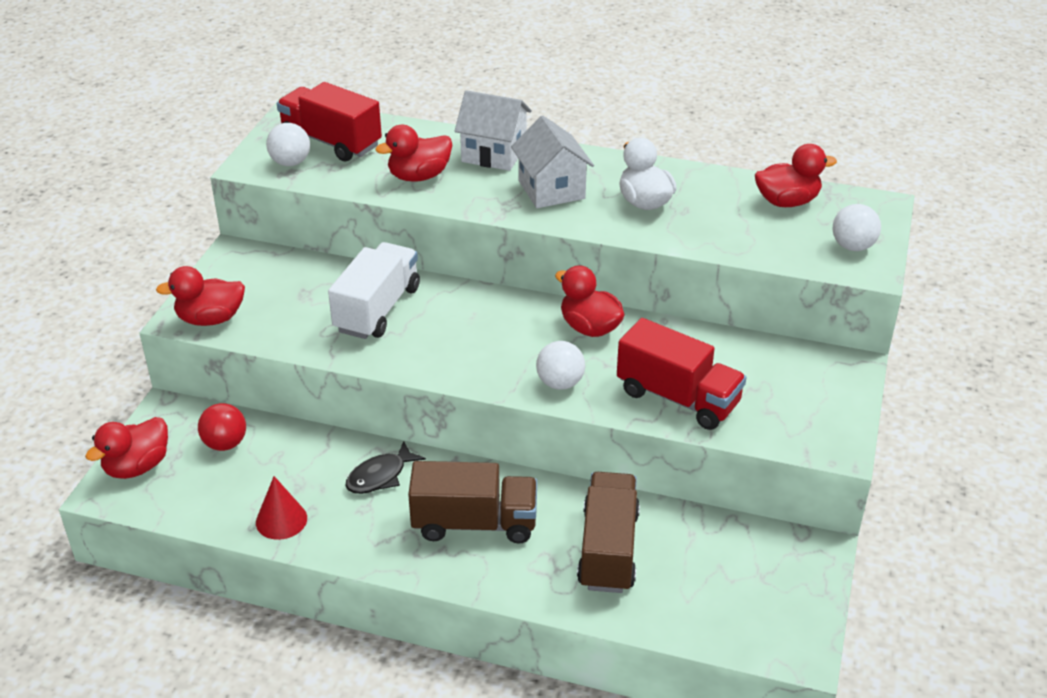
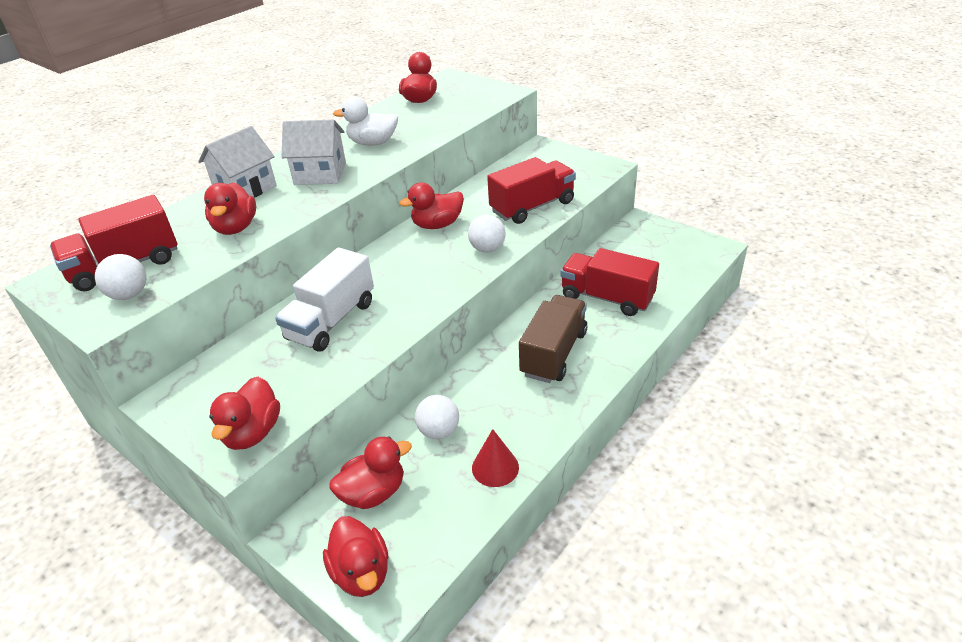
camera: 65 degrees left, 0 degrees up
(225, 444) = (373, 493): red ball -> red duck
(377, 309) = (331, 321): white truck -> white truck turned 105 degrees counterclockwise
(380, 476) = (476, 395): black fish -> none
(608, 550) = (607, 298): brown truck -> red truck
(852, 246) = (482, 91): white ball -> white ball (439, 431)

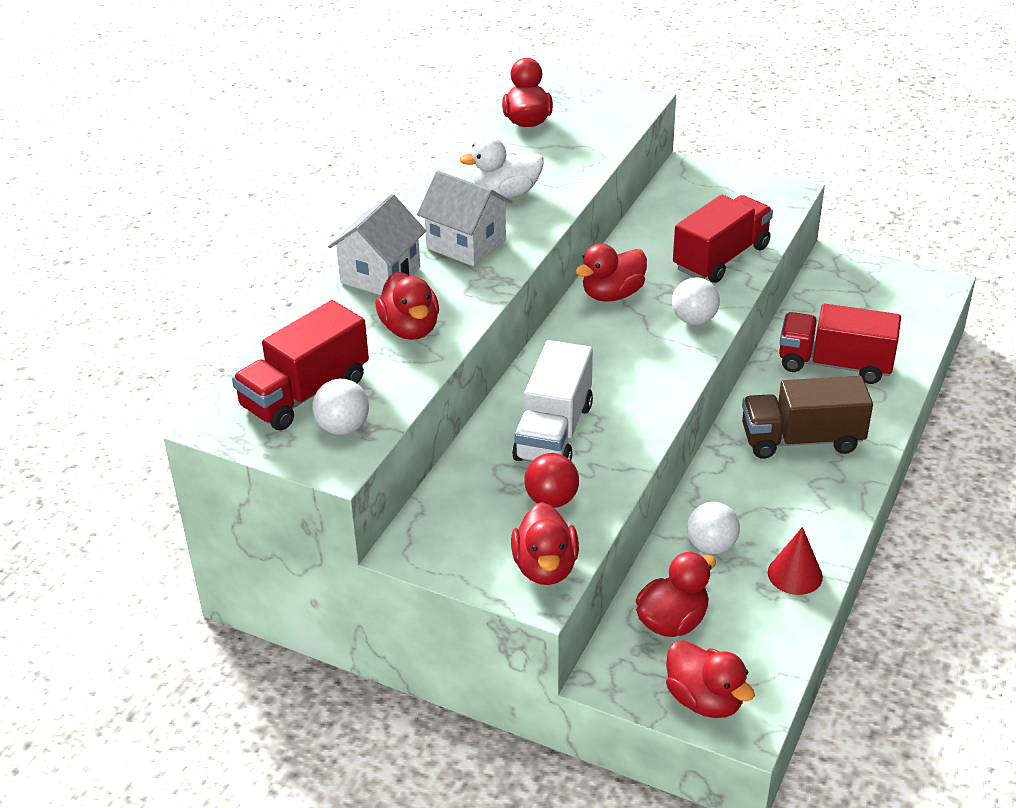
camera: 15 degrees left, 0 degrees up
(294, 375) = (551, 500): none -> red ball
(320, 173) = (466, 244): white house -> white house turned 45 degrees clockwise
(553, 353) = (801, 440): brown truck -> brown truck turned 105 degrees counterclockwise

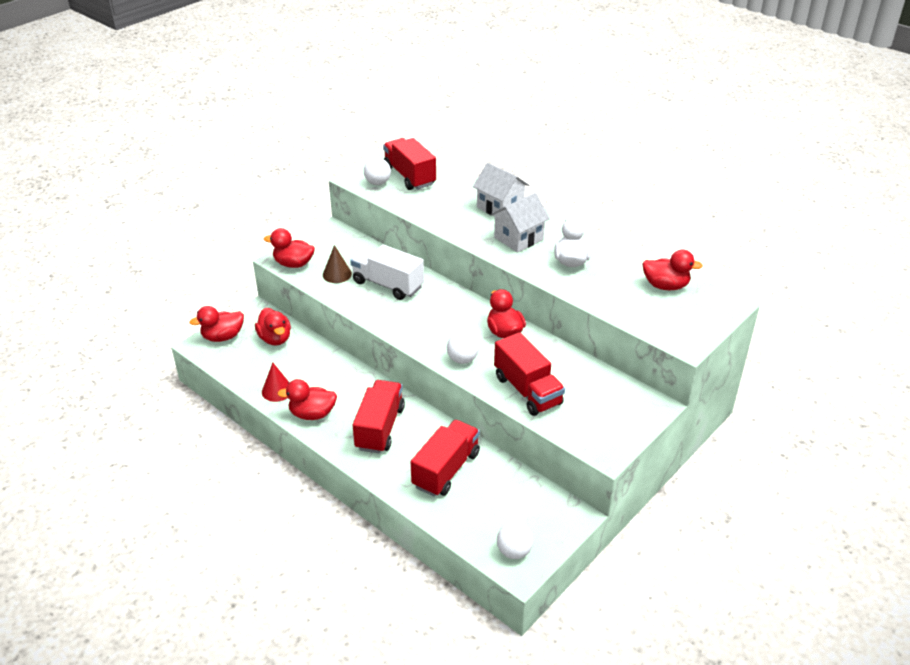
camera: 105 degrees right, 0 degrees up
(410, 329) = (445, 210): red duck -> red duck (312, 414)
(551, 500) = (337, 274): red ball -> brown cone
(711, 546) = (316, 365): white ball -> white ball (514, 551)
(801, 440) = (380, 428): brown truck -> red truck

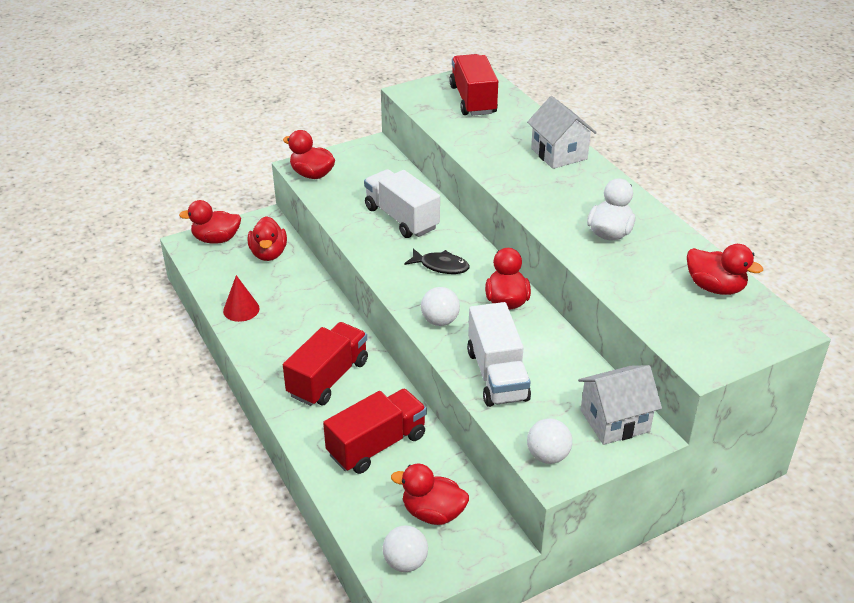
camera: 20 degrees right, 0 degrees up
(312, 414) = (264, 344): red duck -> red duck (433, 513)
(337, 274) = (352, 195): brown cone -> none
(377, 183) = (433, 101): white ball -> white ball (548, 456)
(440, 316) = (441, 266): none -> black fish
(518, 238) = (561, 193): white house -> white house (614, 421)
(527, 390) = (497, 375): red truck -> white truck

